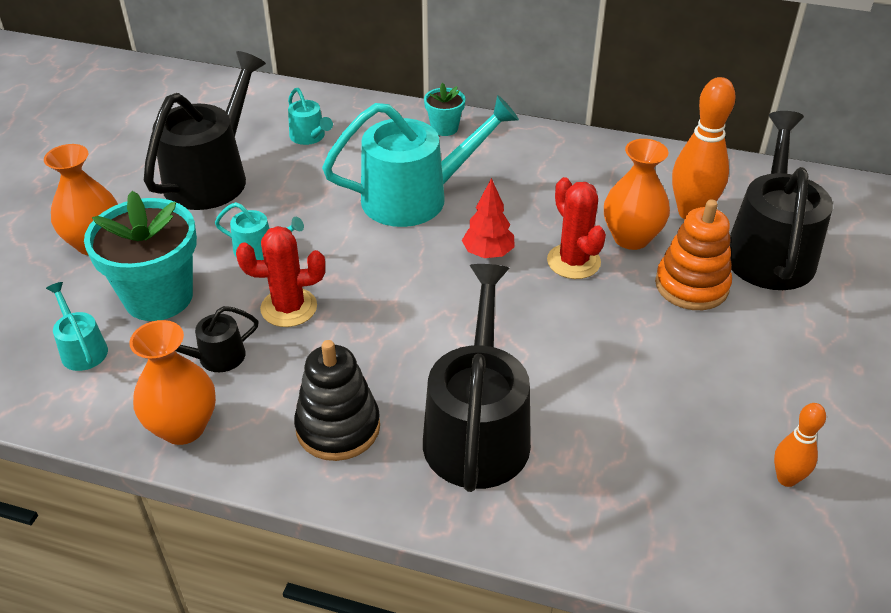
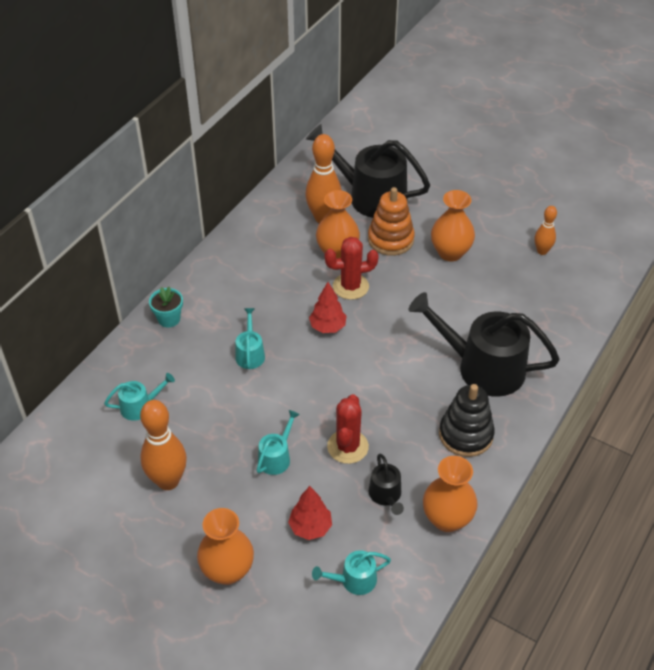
camera: 75 degrees left, 5 degrees up
(158, 297) = (310, 527): turquoise flower pot -> red tree
(211, 177) = (168, 481): black watering can -> orange bowling pin
(415, 197) = (250, 354): turquoise watering can -> turquoise watering can, size x0.46
(705, 356) = (450, 253): none -> orange vase

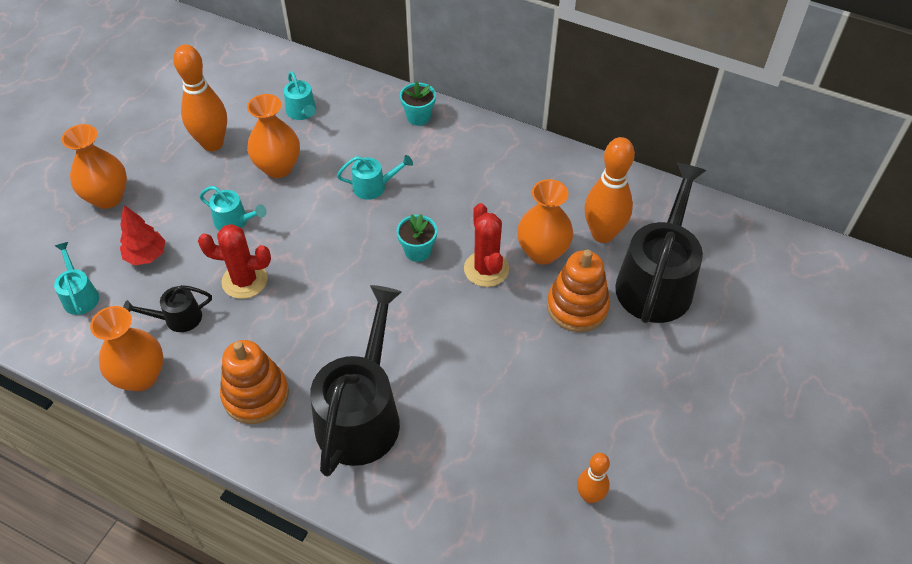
camera: 85 degrees right, 5 degrees up
(327, 327) = (418, 251): red tree -> turquoise flower pot
(450, 253) = (565, 376): orange vase -> orange vase (278, 167)
(465, 435) = (256, 395): black stacking toy -> orange stacking toy

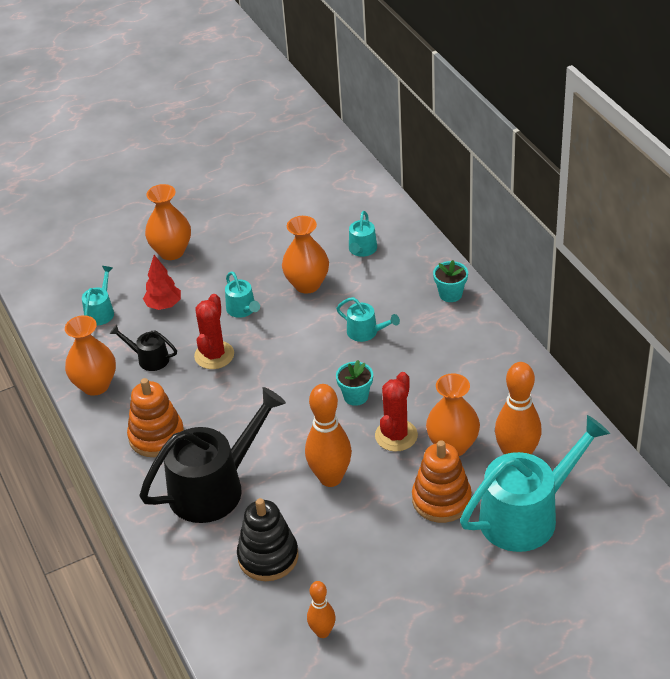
camera: 40 degrees right, 10 degrees down
(212, 143) = (275, 245): orange bowling pin -> orange bowling pin (330, 478)
(244, 280) = (214, 355): red cactus -> red cactus turned 60 degrees clockwise
(475, 453) = (268, 557): none -> black stacking toy
(656, 281) = (526, 515): black watering can -> turquoise watering can

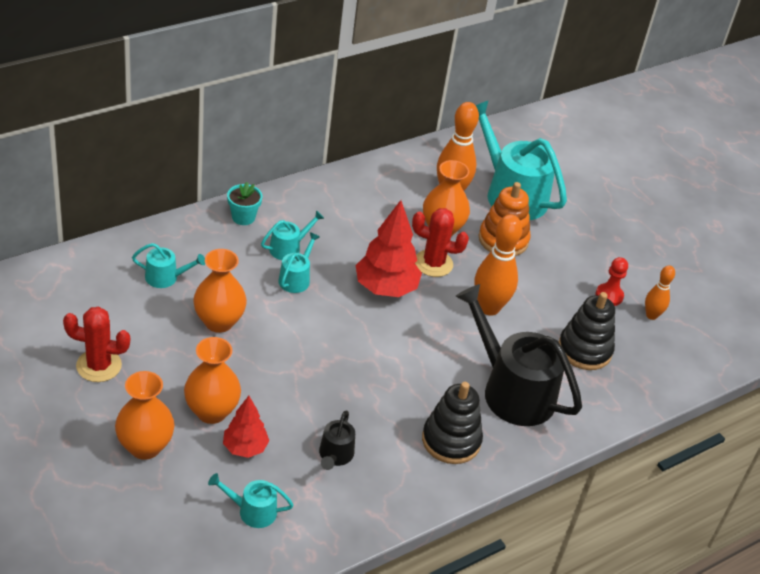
camera: 105 degrees left, 0 degrees up
(95, 385) = (378, 503): orange vase -> orange vase (211, 411)
(156, 436) = (451, 440): orange stacking toy -> black stacking toy
(214, 355) = (329, 397): red cactus -> red cactus (99, 366)
(242, 309) = (256, 375): turquoise watering can -> turquoise watering can (288, 248)
(354, 593) = (609, 296): none -> red pawn
(356, 396) = (385, 288): turquoise flower pot -> red tree

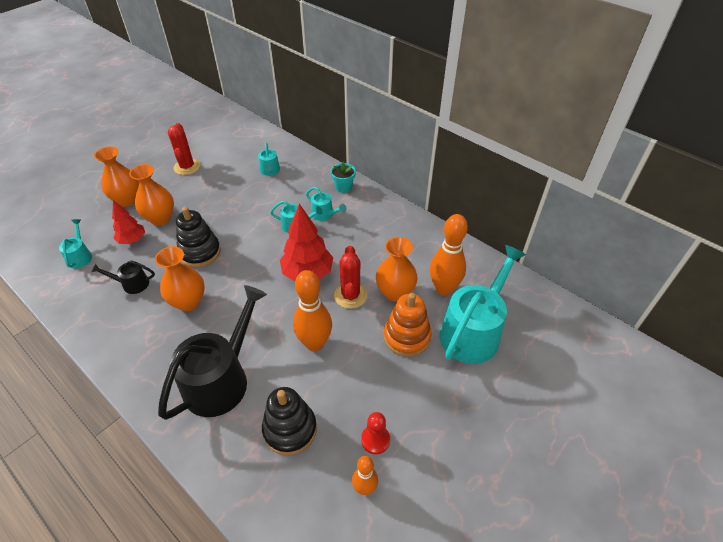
camera: 80 degrees right, 5 degrees up
(219, 322) = (239, 201): orange vase -> orange vase (188, 302)
(451, 440) = (156, 347): black stacking toy -> black stacking toy (200, 252)

